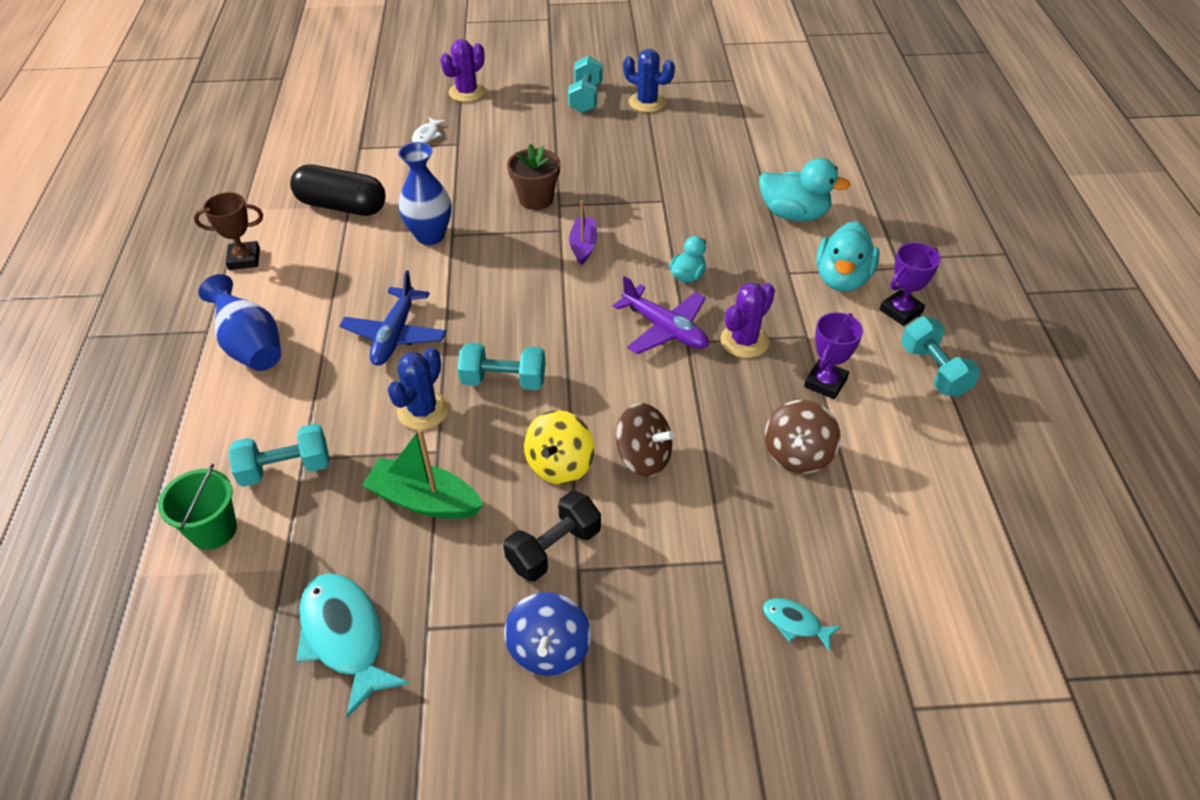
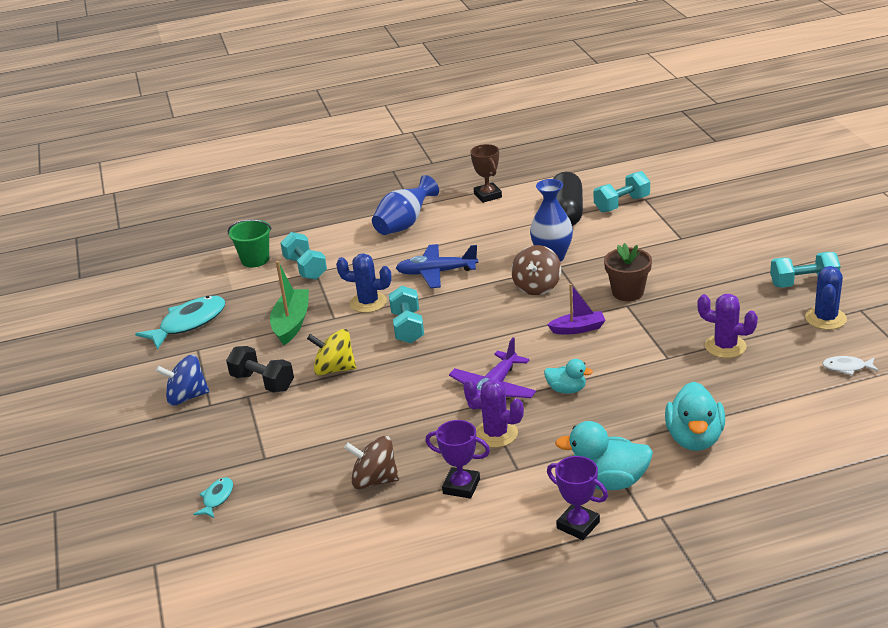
camera: 80 degrees right, 15 degrees down
(427, 135) = (682, 221): white fish -> white fish (847, 367)
(467, 92) = (762, 222): purple cactus -> purple cactus (725, 346)
(643, 457) = (351, 404): brown spinning top -> brown spinning top (537, 287)
(933, 370) = (502, 553): turquoise dumbbell -> turquoise dumbbell (622, 204)

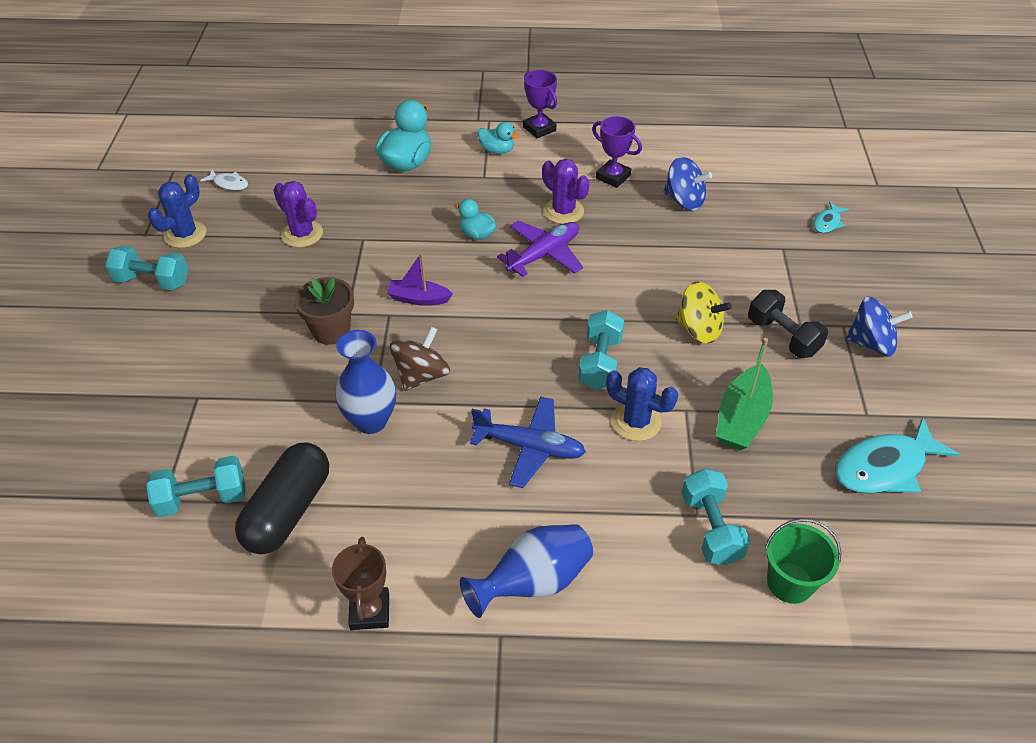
camera: 165 degrees left, 15 degrees up
(374, 480) = (684, 201): brown spinning top -> blue spinning top
(608, 481) = (497, 150): turquoise duck -> turquoise duck, size x0.57

